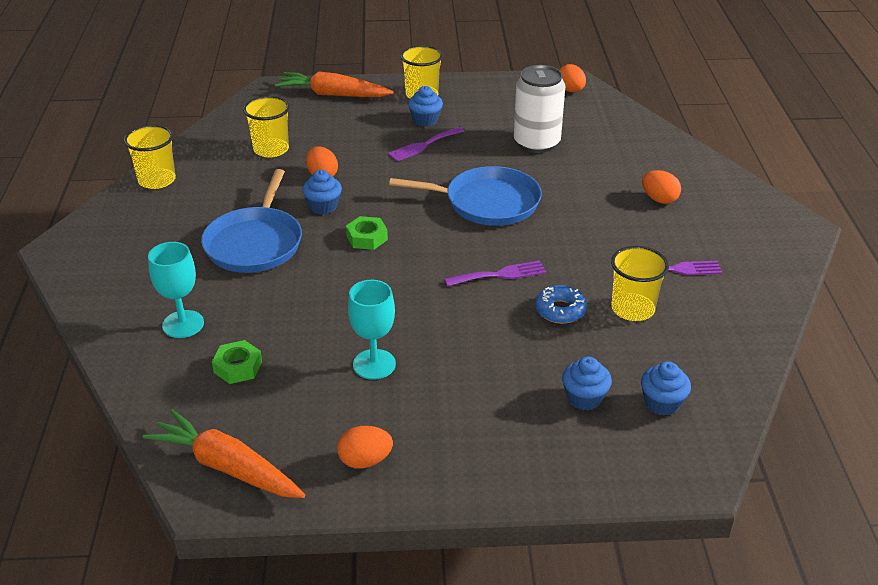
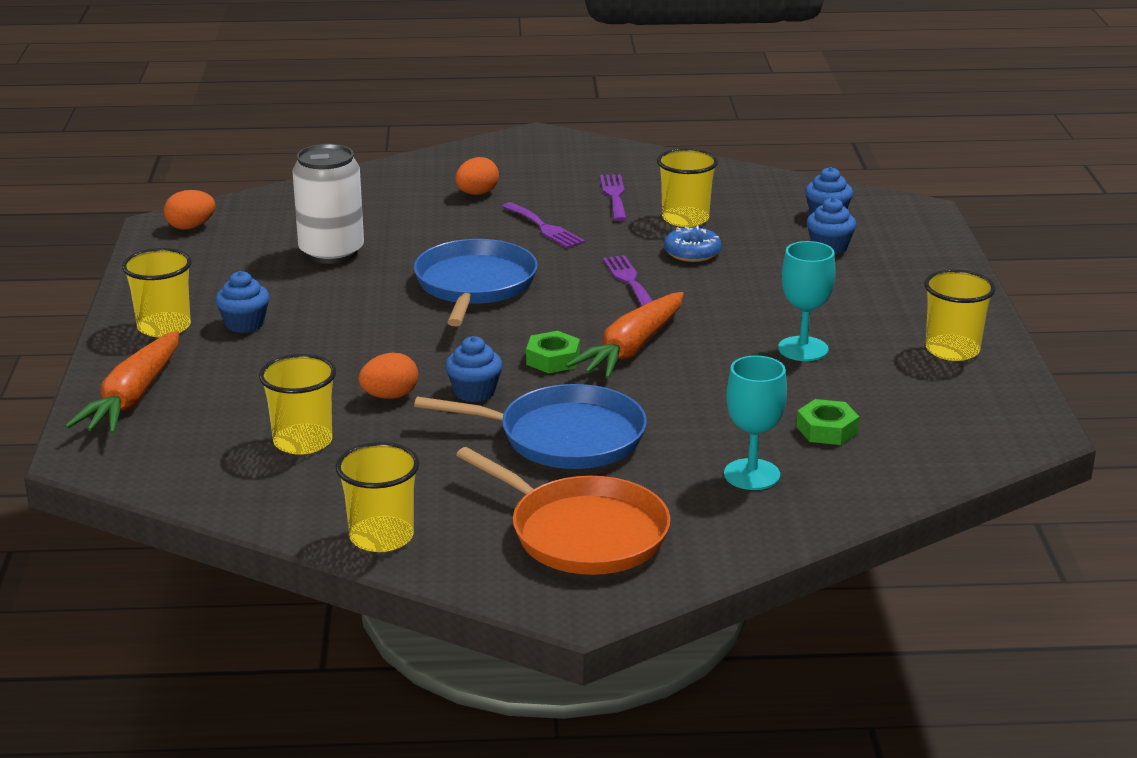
camera: 90 degrees left, 10 degrees down
(135, 250) = (583, 533): none -> orange pan
(227, 467) = (989, 424): orange carrot -> orange carrot (631, 349)
(365, 461) = (952, 350): orange egg -> yellow cup
(423, 145) = (319, 325): purple fork -> purple fork (544, 228)

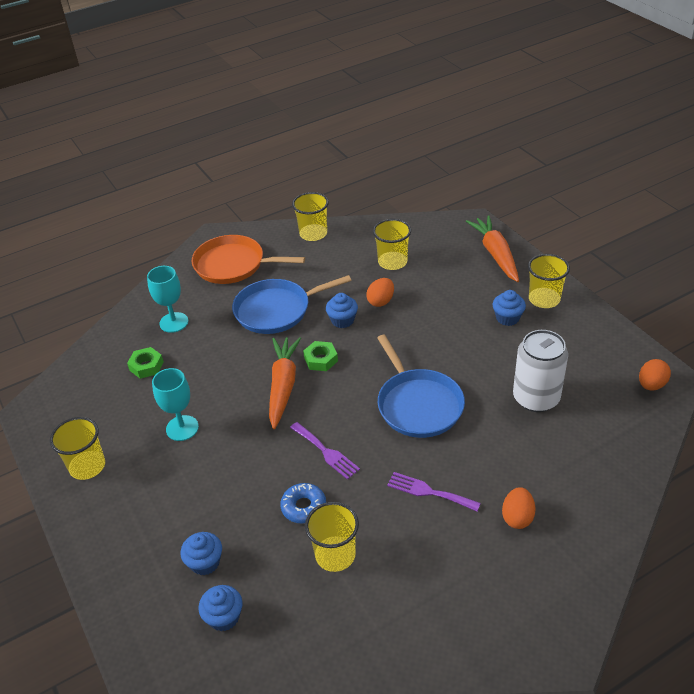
camera: 155 degrees right, 15 degrees up
(614, 195) = (413, 567): purple fork -> none

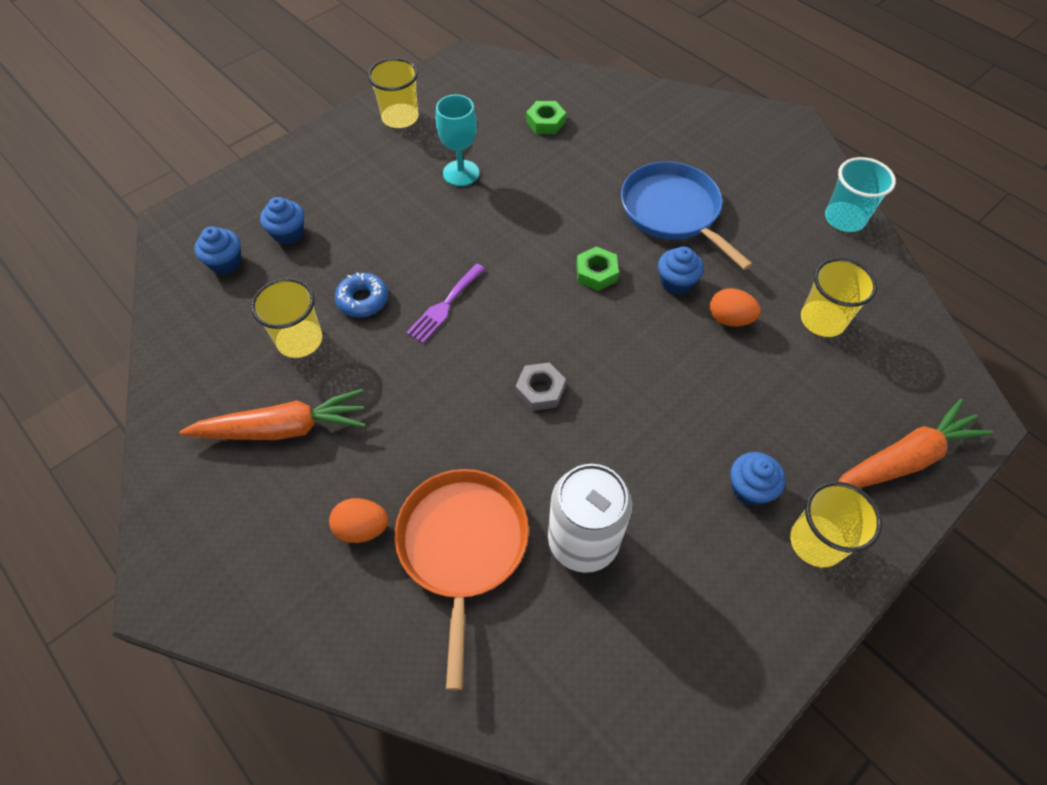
camera: 75 degrees right, 15 degrees up
(174, 322) = (621, 126): turquoise goblet -> none
(233, 265) = (743, 152): orange pan -> orange pan (462, 545)
(283, 386) = (542, 245): orange carrot -> orange carrot (283, 428)
(313, 234) = (844, 218): yellow cup -> turquoise cup
(418, 404) = (540, 390): blue pan -> grey nut
(429, 492) = (395, 420): purple fork -> none
(651, 385) = (654, 728): orange egg -> none

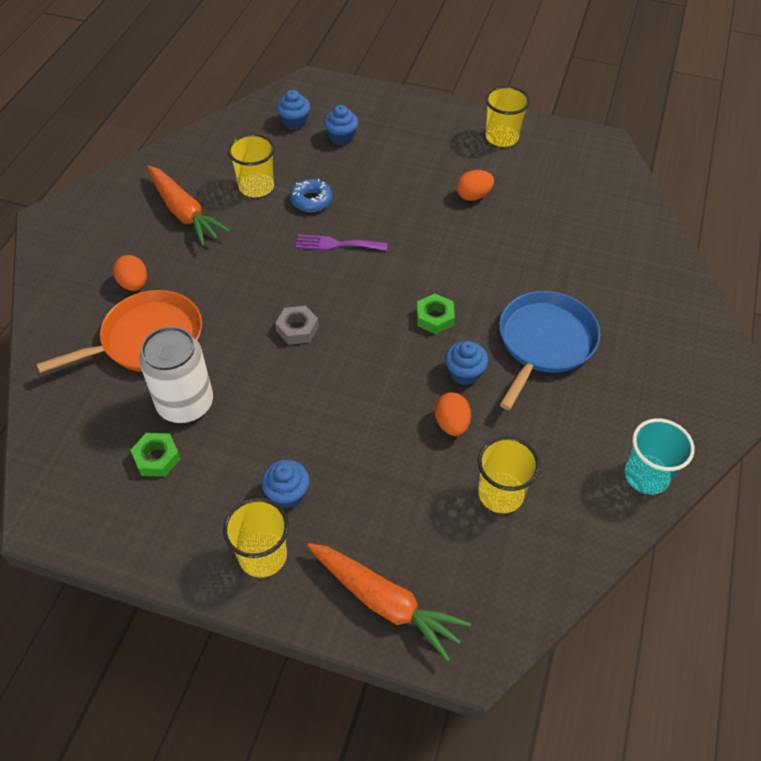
camera: 60 degrees right, 5 degrees down
(461, 173) = (473, 196): turquoise goblet -> orange egg
(545, 122) = (576, 220): green nut -> green nut (157, 458)

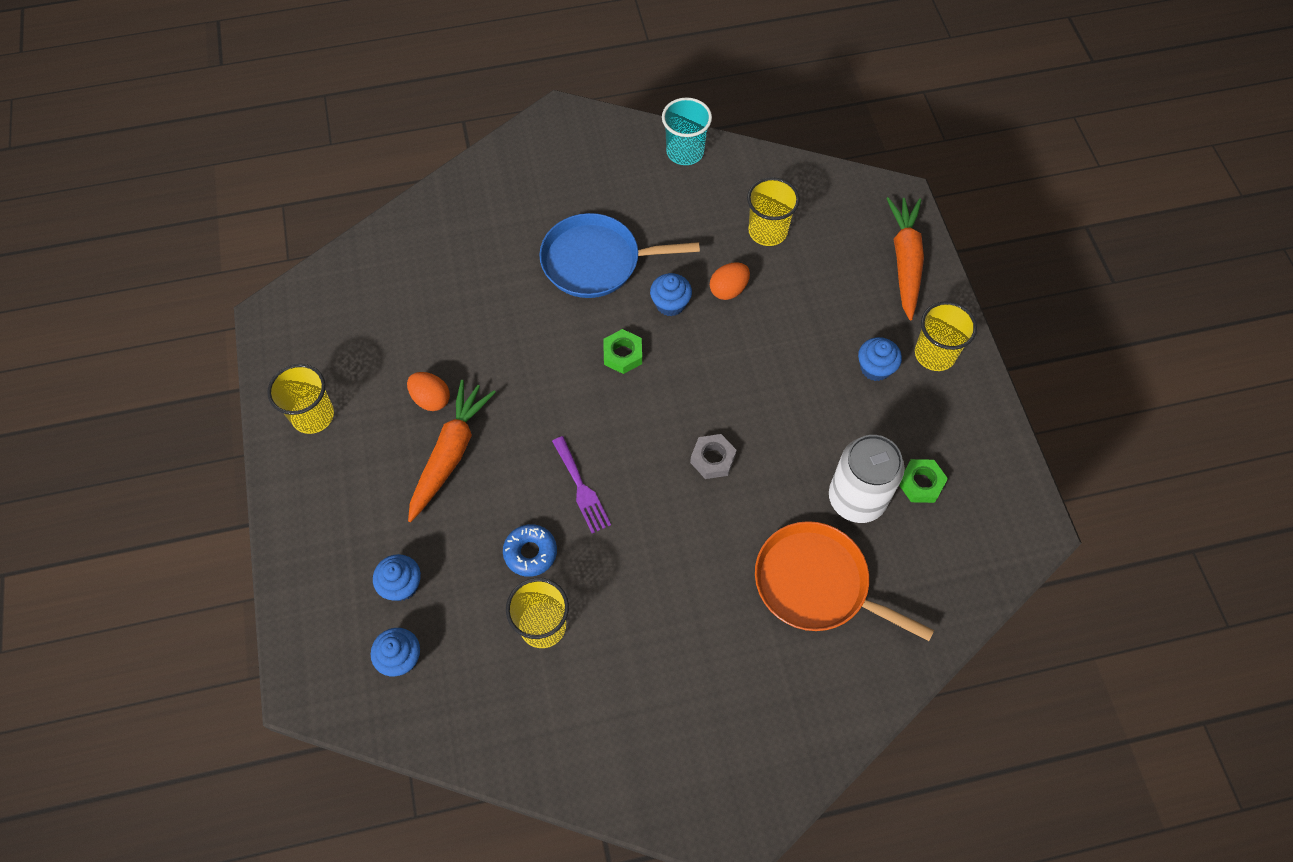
camera: 120 degrees left, 10 degrees up
(134, 284) = (762, 651): orange egg -> none
(184, 213) = (631, 676): orange carrot -> orange carrot (450, 454)

